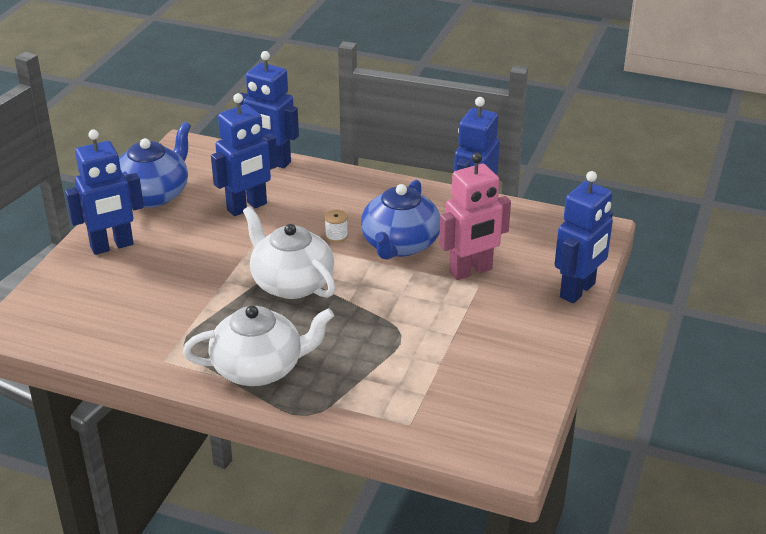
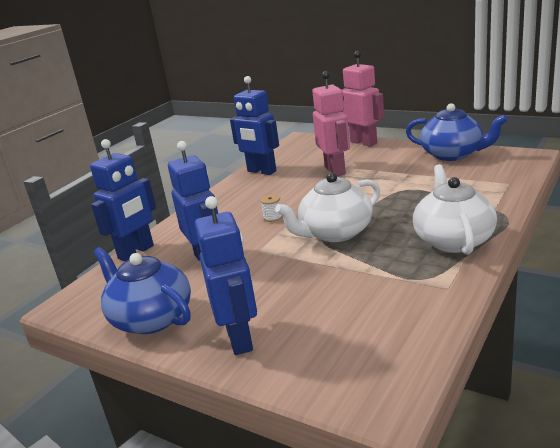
camera: 75 degrees left, 10 degrees down
(400, 245) = (295, 193): blue teapot -> blue teapot (452, 154)
(578, 291) = (364, 142): blue robot -> pink robot

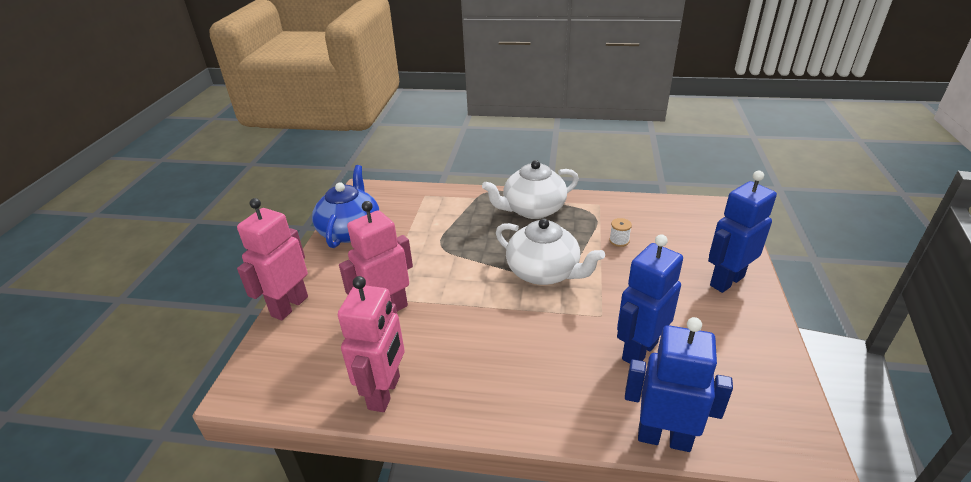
camera: 115 degrees left, 10 degrees up
(151, 318) = (753, 350): blue teapot -> none
(261, 171) = (385, 392): blue robot -> pink robot
(273, 217) = (526, 329): white spool -> white spool (619, 241)

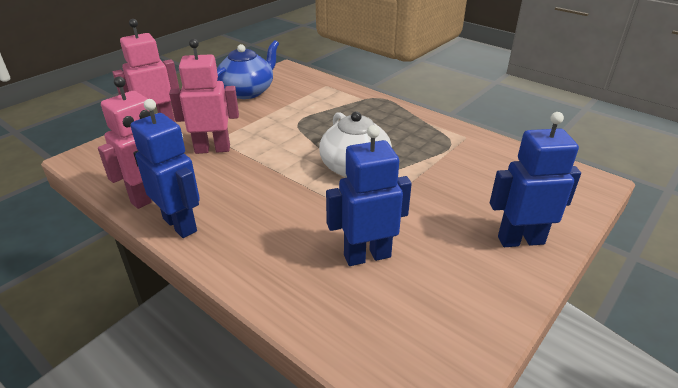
camera: 30 degrees right, 0 degrees up
(532, 209) = (401, 122): white teapot -> none
(619, 241) = (450, 170): white spool -> none
(664, 438) = (309, 326): blue robot -> blue robot (180, 224)

